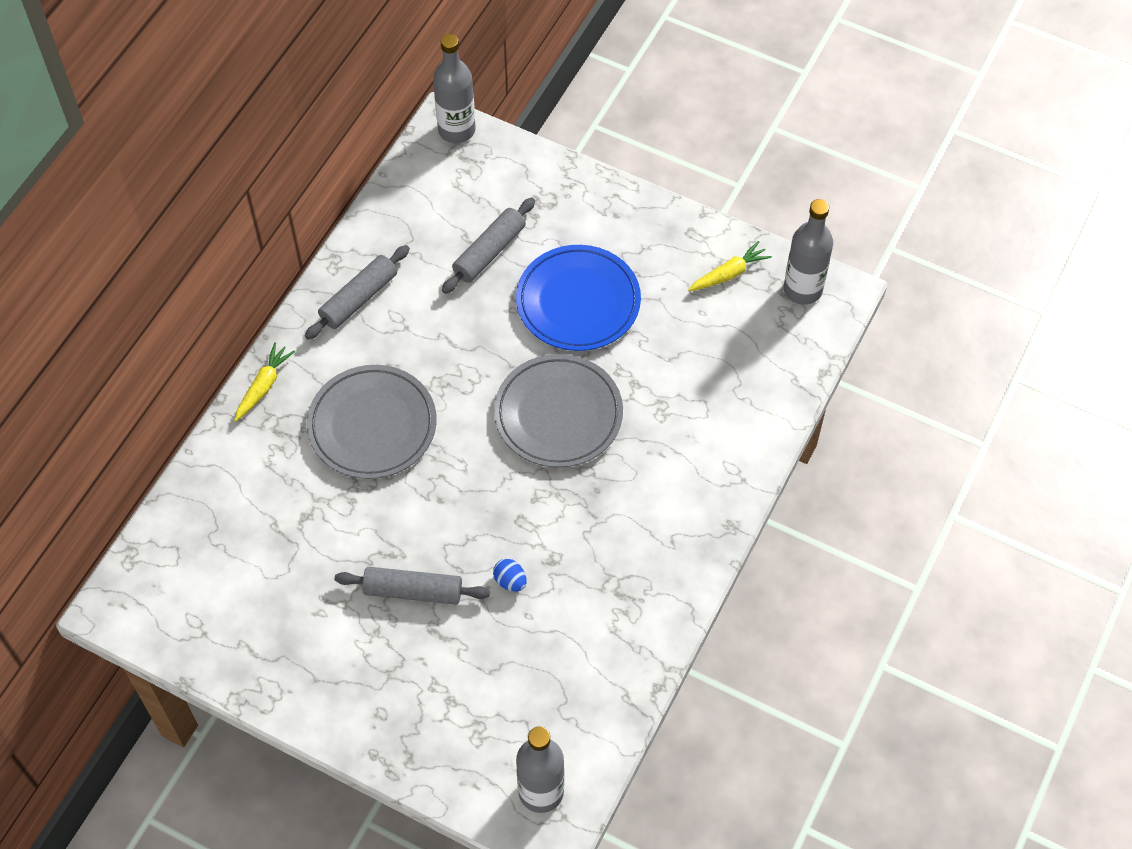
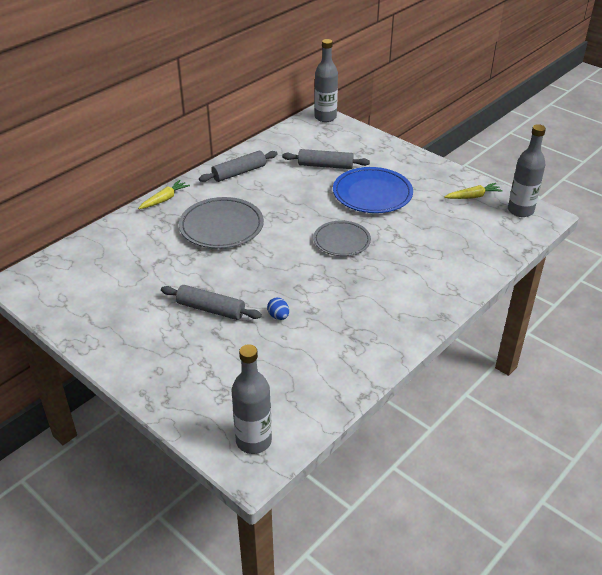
camera: 15 degrees right, 20 degrees down
(489, 252) = (325, 166): grey rolling pin -> grey rolling pin turned 45 degrees clockwise
(558, 414) = (341, 241): grey plate -> grey plate, size x0.66

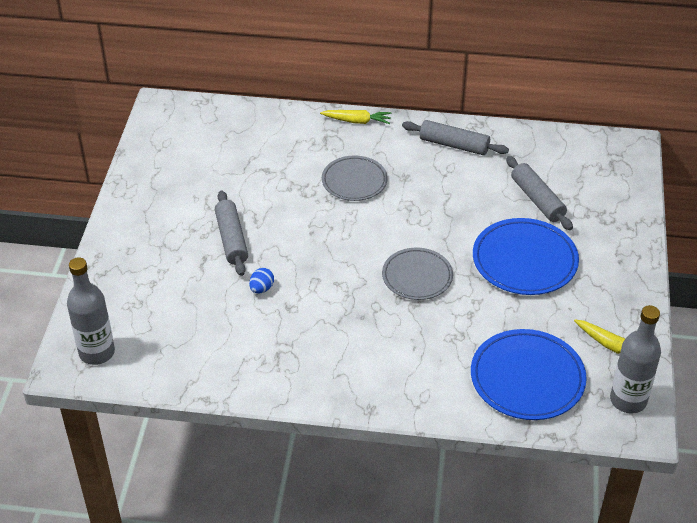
camera: 55 degrees right, 5 degrees up
(221, 227) = (354, 181): grey plate -> grey plate, size x0.66
(325, 117) = (633, 152): grey bottle -> none
(472, 238) = (527, 378): none -> blue plate

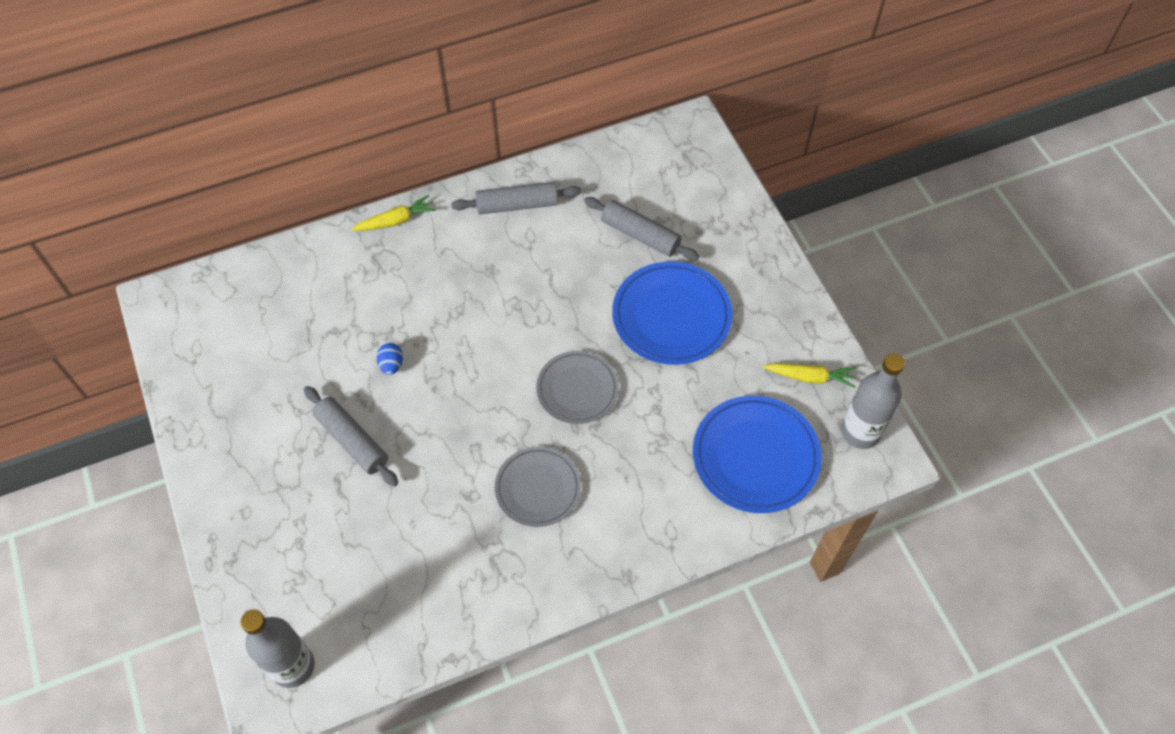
camera: 30 degrees left, 15 degrees up
(261, 288) = (424, 487): blue egg -> blue egg (391, 365)
(354, 181) = (440, 300): grey plate -> grey plate (538, 488)

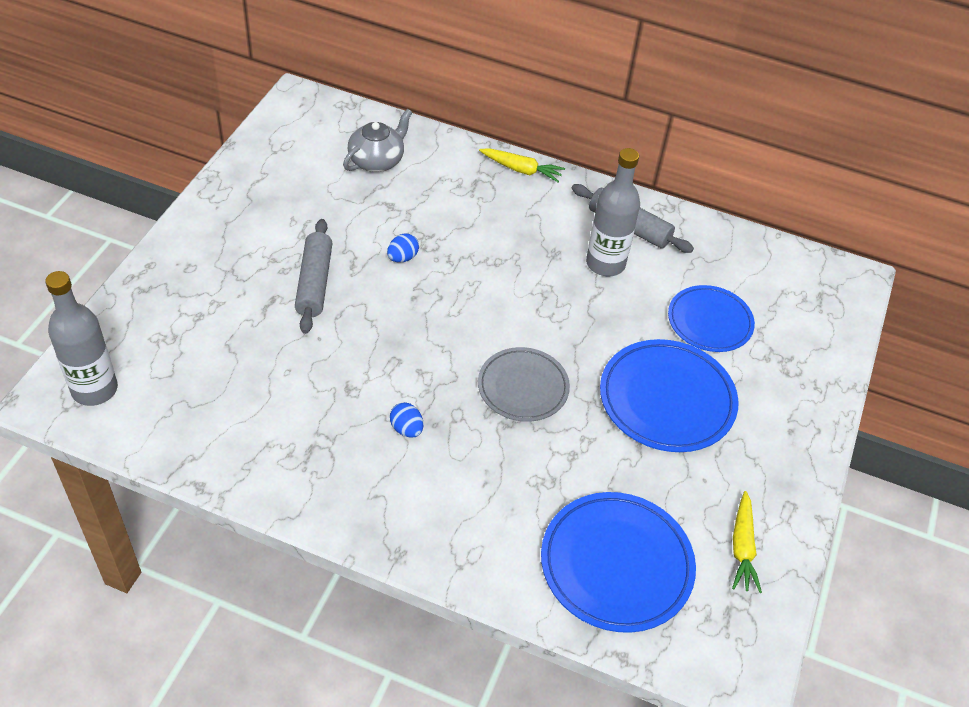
camera: 40 degrees right, 10 degrees down
(282, 302) = (377, 160): none -> grey teapot
(538, 488) = (406, 429): grey plate -> blue egg
(640, 235) = (709, 322): grey rolling pin -> blue plate
(810, 377) = (742, 547): yellow carrot -> yellow carrot turned 45 degrees clockwise
(860, 432) = (741, 632): grey bottle -> grey bottle (605, 264)

